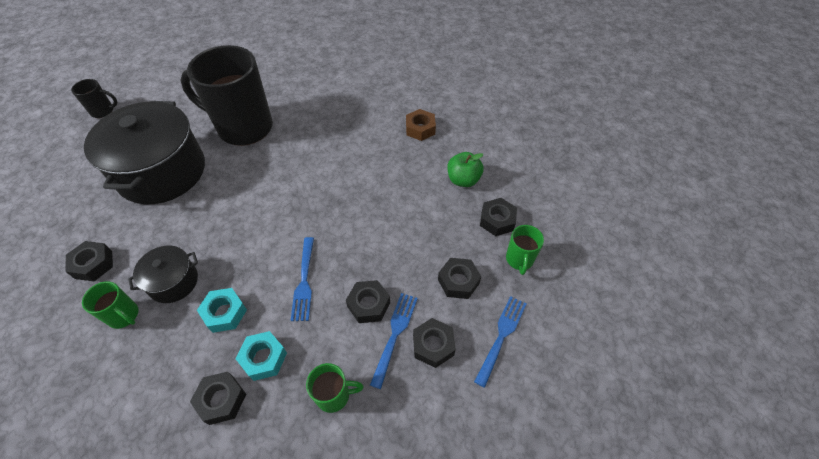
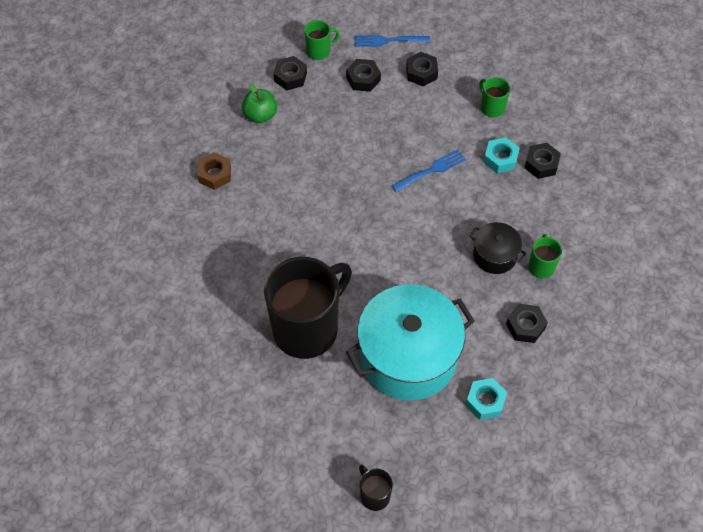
camera: 120 degrees left, 5 degrees up
(162, 172) = (408, 356): black pot -> turquoise pot
(225, 313) = (490, 203): turquoise nut -> turquoise nut (485, 401)
(243, 127) = (307, 328): black mug -> black mug turned 120 degrees counterclockwise
(368, 304) = (419, 121): black nut -> none
(395, 335) = (430, 96): blue fork -> none

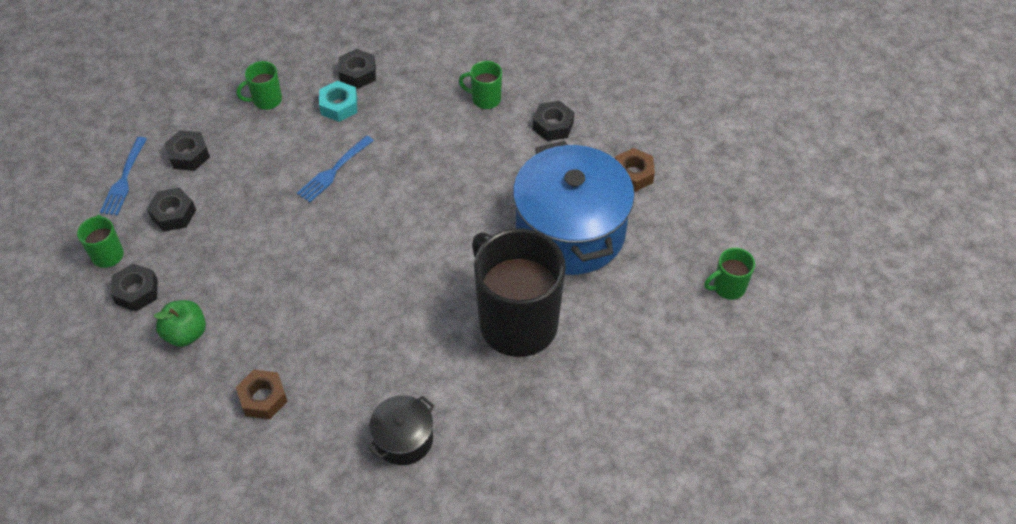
camera: 80 degrees left, 5 degrees down
(374, 495) = (728, 287): black mug -> green mug
(408, 356) = (570, 231): turquoise pot -> blue pot
(431, 170) = (334, 170): blue fork -> blue fork turned 120 degrees counterclockwise
(485, 401) = (633, 174): turquoise nut -> brown nut
(495, 255) = (462, 134): black pot -> black pot (403, 439)

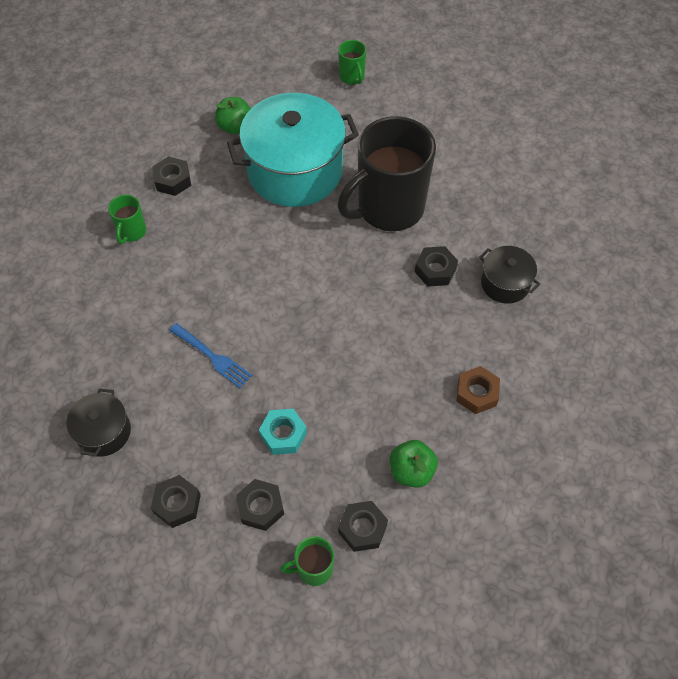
camera: 90 degrees left, 5 degrees up
(124, 179) = (206, 571): blue fork -> none
(266, 100) = (104, 432): green mug -> black pot
(339, 106) = (123, 359): turquoise nut -> turquoise nut (283, 434)
(358, 73) = (78, 344): black nut -> black nut (435, 270)
(570, 231) = (295, 171): blue pot -> turquoise pot
(633, 174) = (235, 127): brown nut -> green apple

